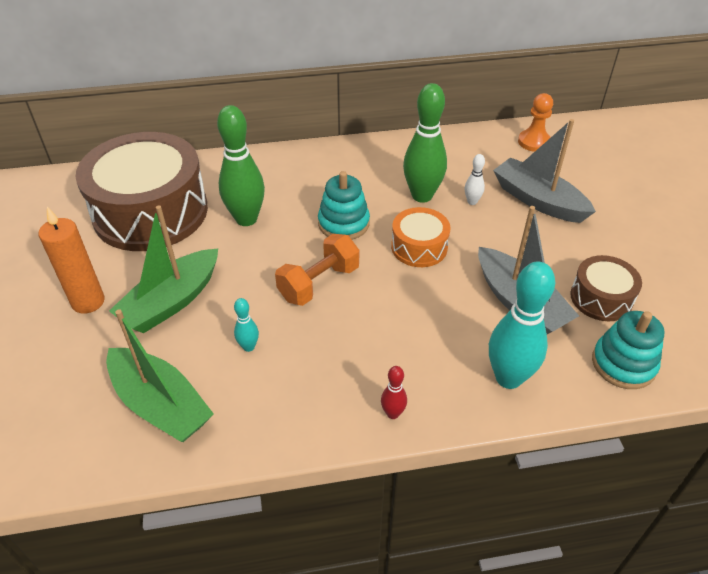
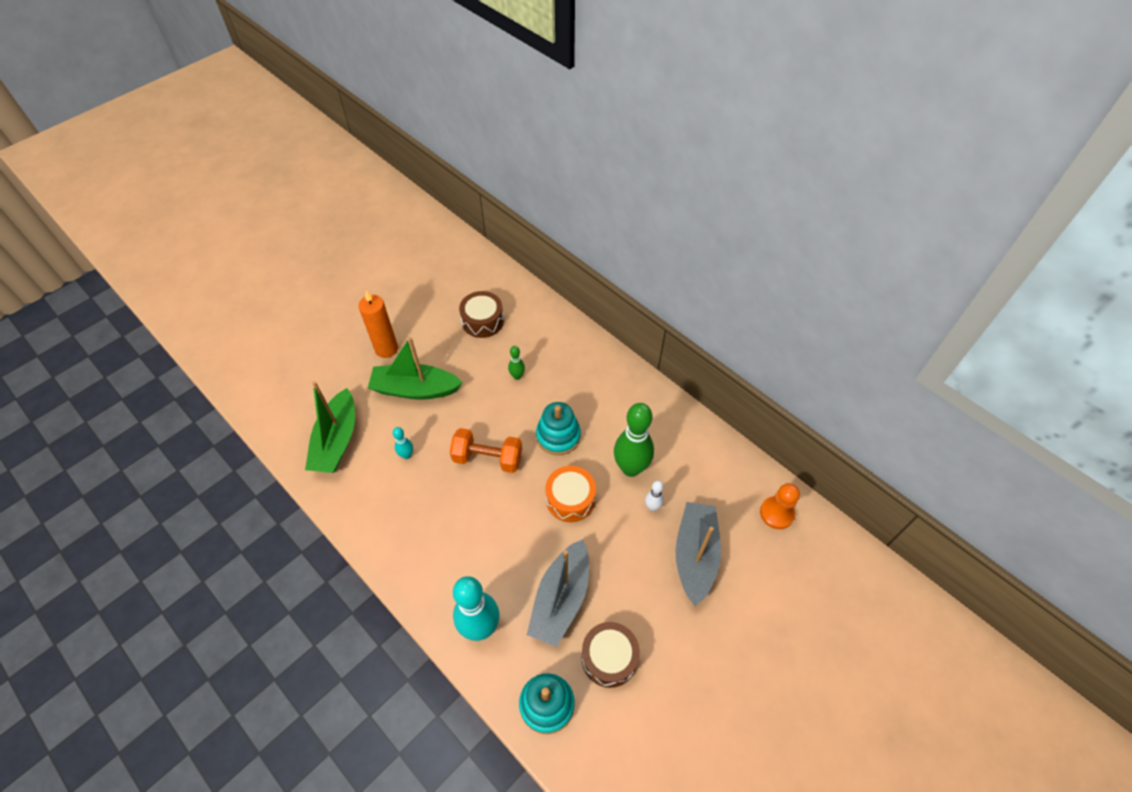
camera: 55 degrees right, 10 degrees up
(151, 212) = (482, 321): brown drum -> brown drum, size x0.47
(246, 219) = (517, 376): green bowling pin -> green bowling pin, size x0.46
(393, 413) = (405, 570): red bowling pin -> none

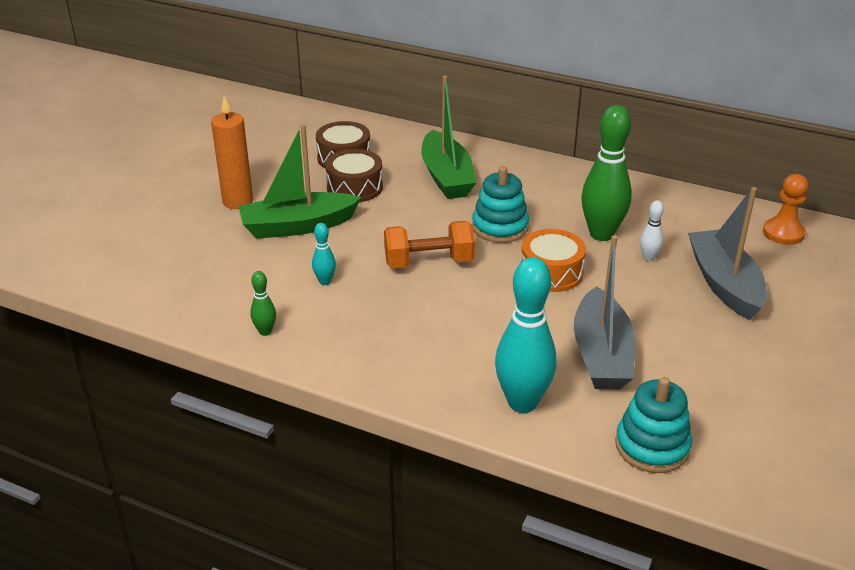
camera: 20 degrees left, 20 degrees down
(337, 441) = (223, 289): green boat -> green boat (446, 177)
(517, 376) = (417, 192): green bowling pin -> green bowling pin (265, 331)
(609, 658) = (694, 388): brown drum -> brown drum (354, 187)

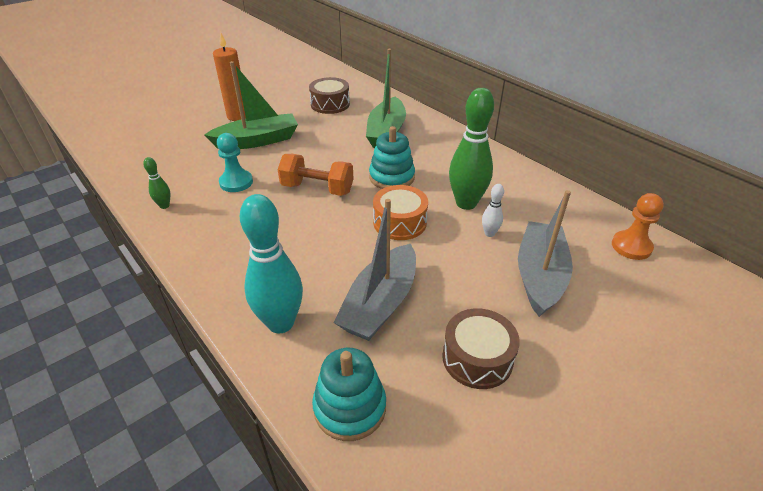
camera: 25 degrees right, 5 degrees up
(298, 226) = (257, 141): green boat -> green boat turned 150 degrees clockwise
(325, 281) = (236, 182): turquoise bowling pin -> turquoise pawn
(354, 187) = (318, 125): brown drum -> brown drum (477, 358)

